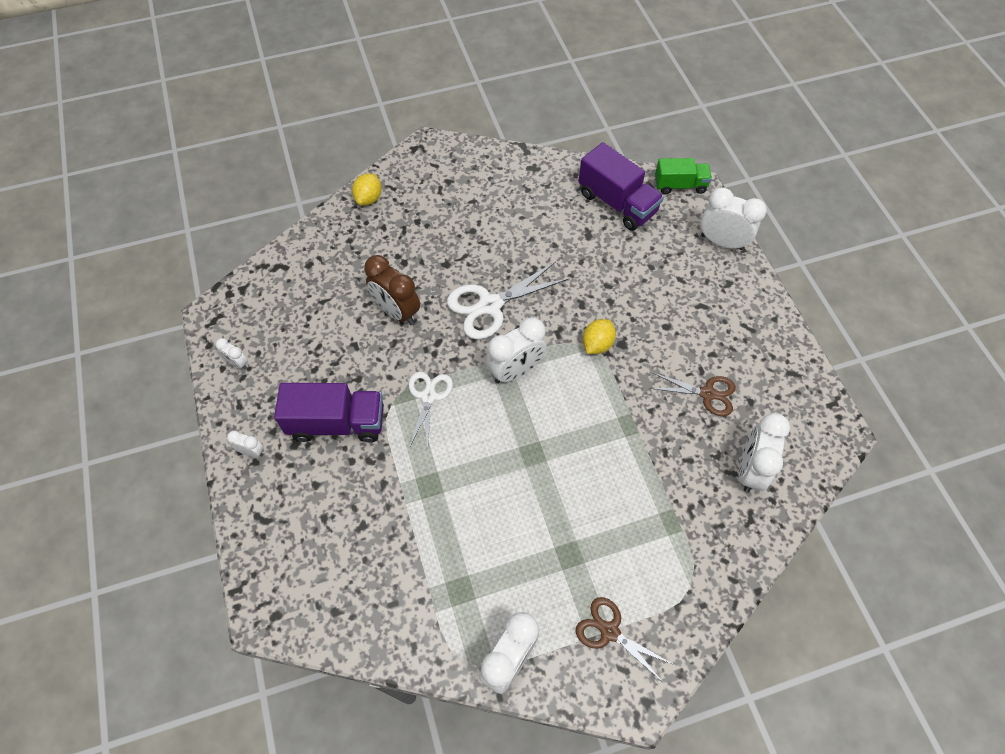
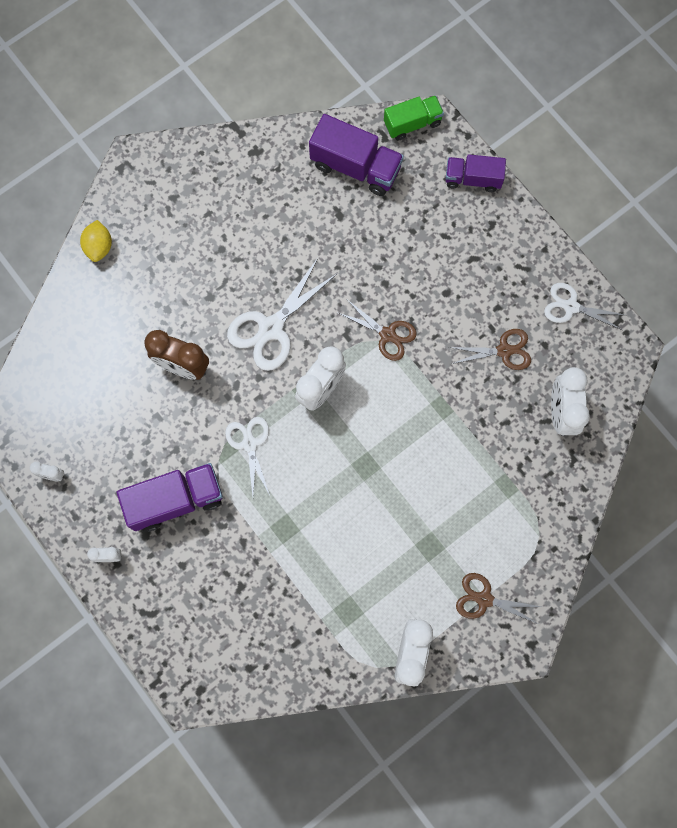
camera: 20 degrees left, 15 degrees up
(597, 344) = (387, 335): yellow lemon -> brown scissors
(722, 242) = (472, 179): white clock -> purple truck
(787, 375) = (571, 306): none -> white scissors

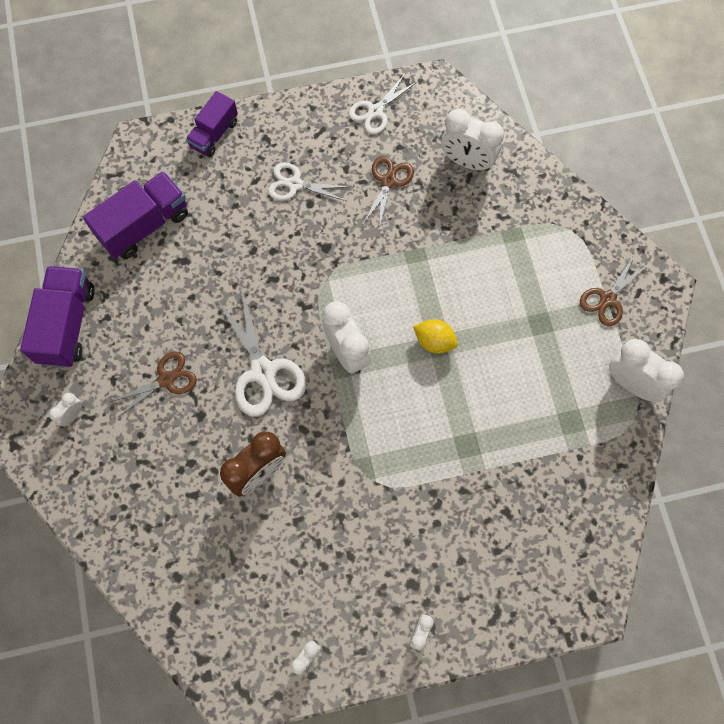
camera: 65 degrees left, 5 degrees down
(99, 247) = (86, 503): yellow lemon -> yellow lemon (434, 341)
(165, 198) = (72, 415): none -> white clock
(176, 500) = (392, 539): purple truck -> purple truck (67, 324)
(250, 444) = (368, 442): white scissors -> white scissors (295, 184)
(387, 335) = (323, 270): brown scissors -> brown scissors (166, 379)
(412, 123) = (131, 159): green truck -> none

